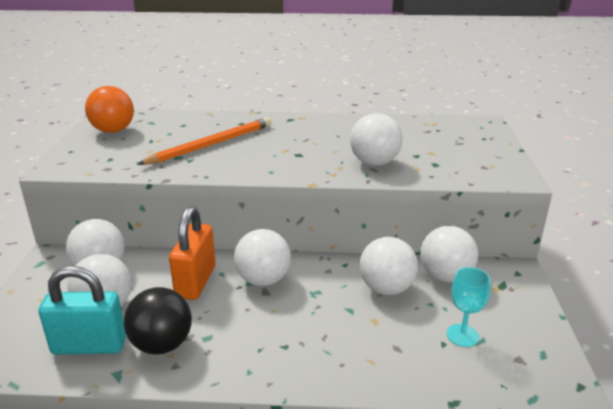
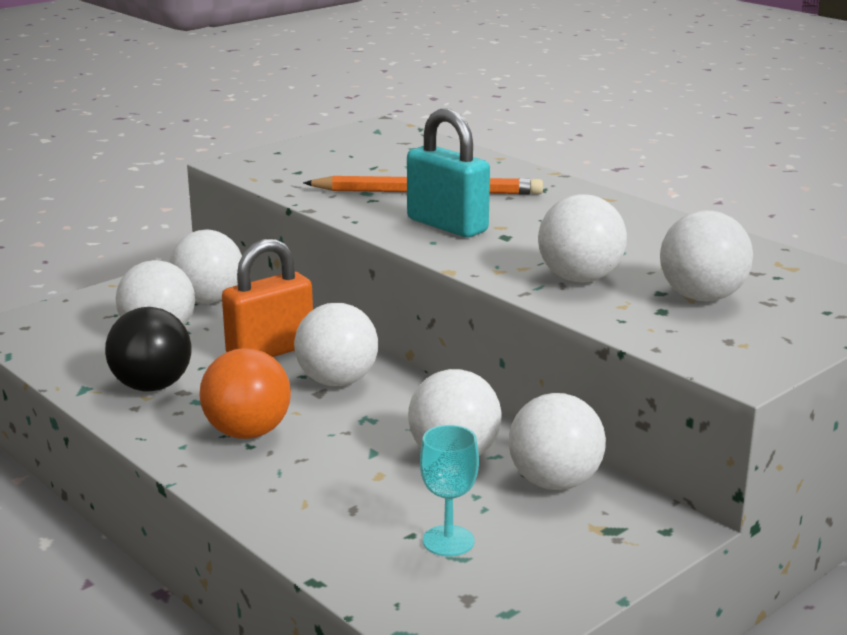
camera: 45 degrees right, 5 degrees down
(89, 346) = (99, 357): turquoise padlock -> turquoise padlock (447, 225)
(113, 131) = (356, 145): orange ball -> orange ball (248, 432)
(435, 151) = (702, 297): none -> white ball

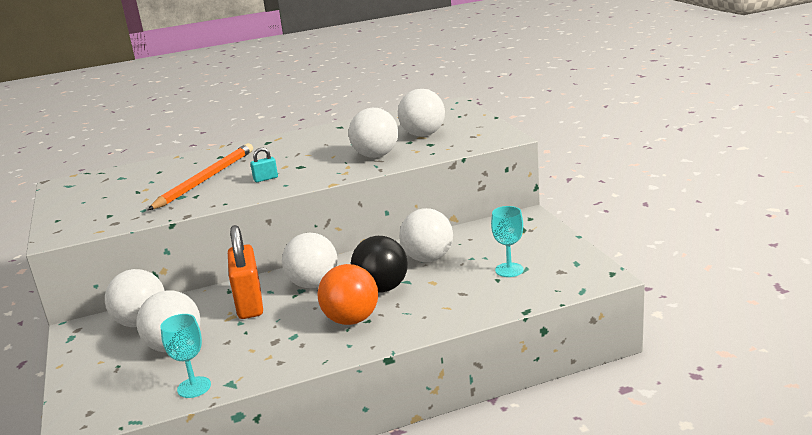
camera: 65 degrees left, 0 degrees up
(74, 369) = (194, 387): none -> turquoise goblet
(152, 386) = (255, 353): black ball -> black ball (382, 288)
(447, 225) = (265, 179): turquoise padlock -> turquoise padlock, size x0.43
(554, 482) = (473, 236): white ball -> none

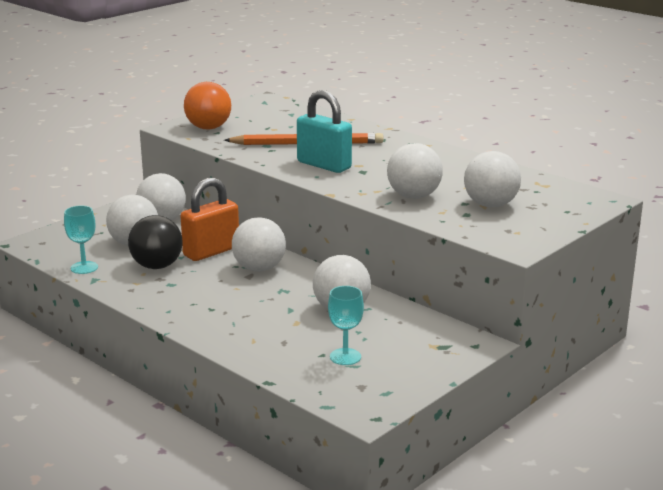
camera: 60 degrees right, 0 degrees up
(265, 179) = (324, 165): turquoise padlock -> turquoise padlock, size x2.32
(351, 320) = (208, 301): orange ball -> orange ball (208, 128)
(382, 288) = (270, 301): black ball -> black ball (157, 266)

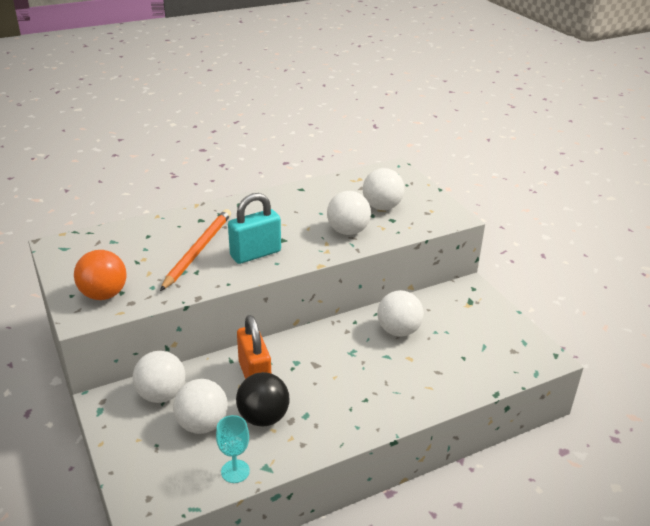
camera: 70 degrees left, 10 degrees up
(259, 268) = (305, 356): white ball -> none
(345, 357) = (471, 347): turquoise goblet -> none

